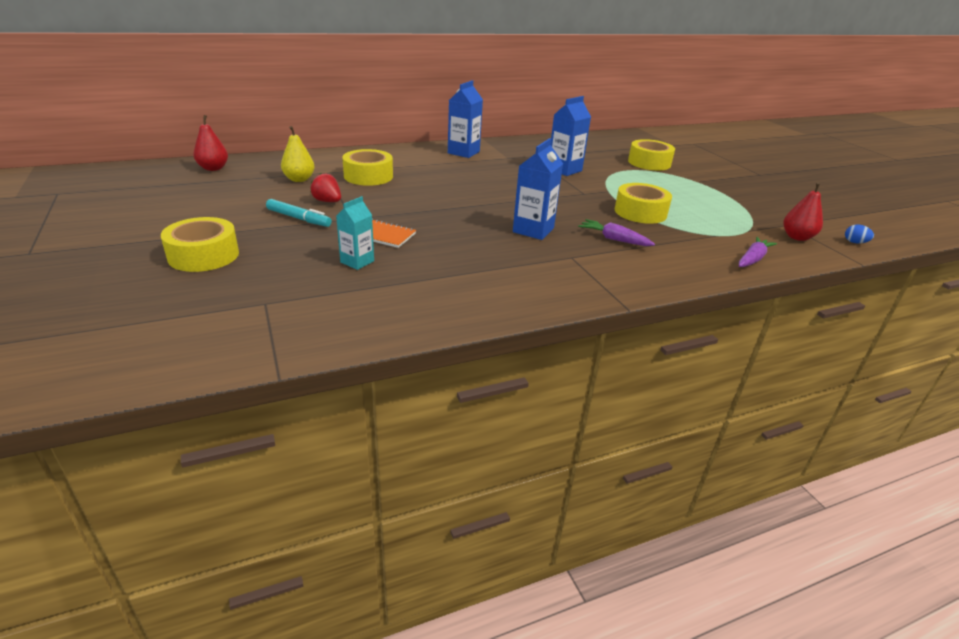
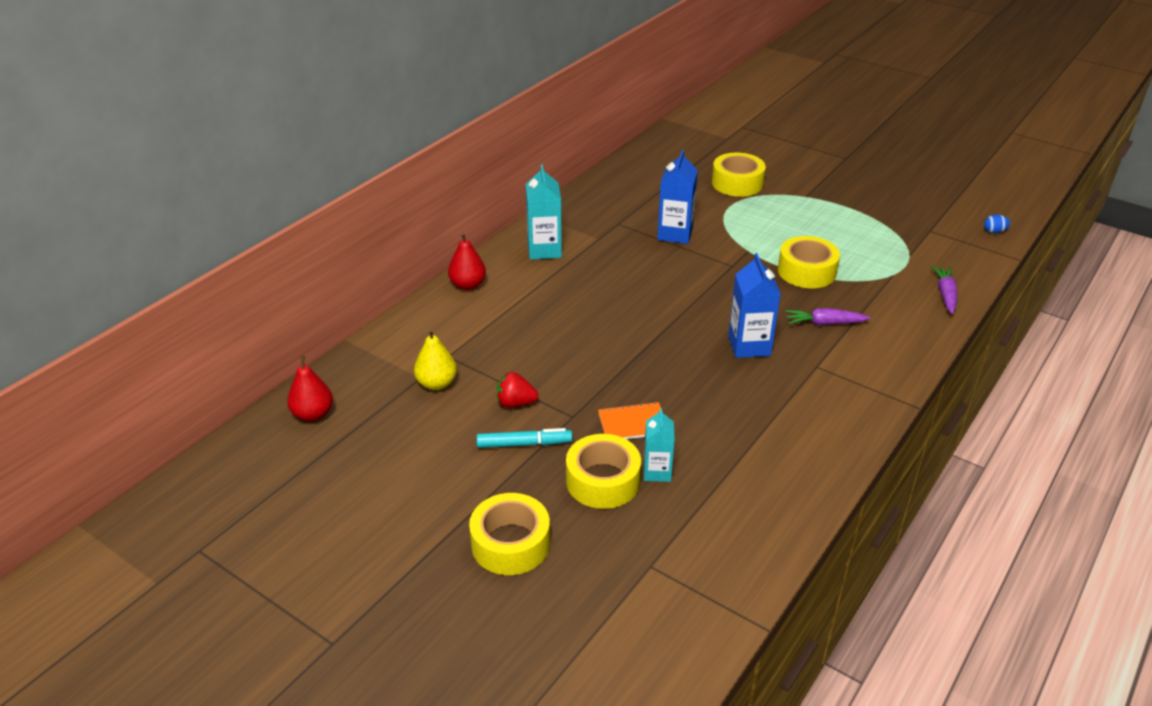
camera: 30 degrees left, 5 degrees up
(368, 176) = (501, 341): yellow tape -> yellow tape (603, 481)
(463, 152) = (544, 250): blue carton -> turquoise carton
(797, 237) = (951, 246): red pear -> red pear (468, 285)

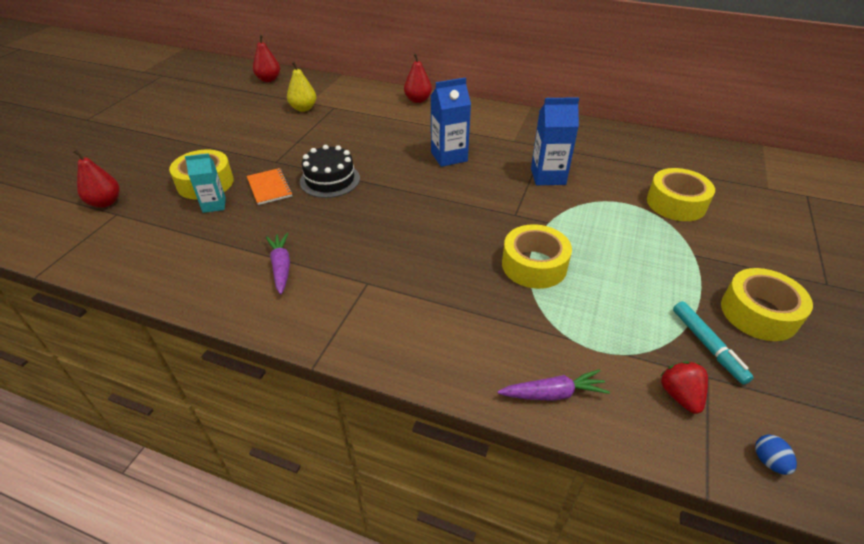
camera: 75 degrees right, 5 degrees up
(510, 543) = (149, 157): yellow tape -> yellow tape (758, 313)
(515, 403) = (287, 138): red strawberry -> red strawberry (680, 395)
(524, 444) = (244, 147): turquoise marker -> turquoise marker (707, 345)
(544, 250) = (480, 120): turquoise carton -> none
(619, 580) = (105, 202): none -> red pear
(632, 374) = (330, 180): none -> black cake
(749, 346) = (387, 236): blue carton -> blue carton (449, 157)
(824, 323) = (442, 284): purple carrot -> purple carrot (281, 267)

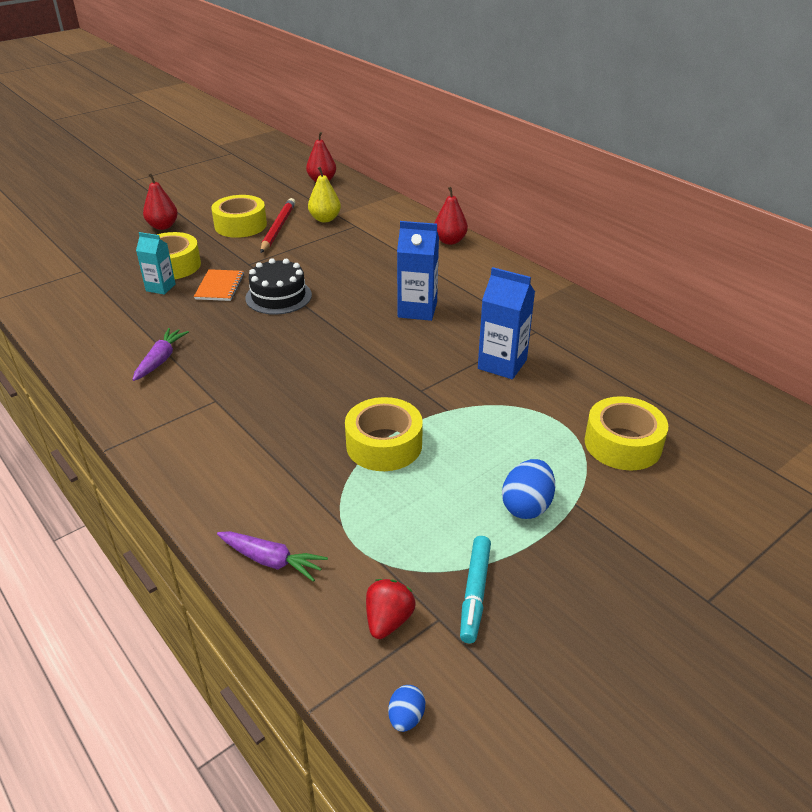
camera: 30 degrees right, 5 degrees down
(105, 202) = (83, 258): red pear -> red pear (163, 226)
(271, 126) = (278, 228): none -> red pencil
(670, 269) = (527, 506): none -> blue egg
(758, 313) = (576, 590): yellow tape -> yellow tape (240, 225)

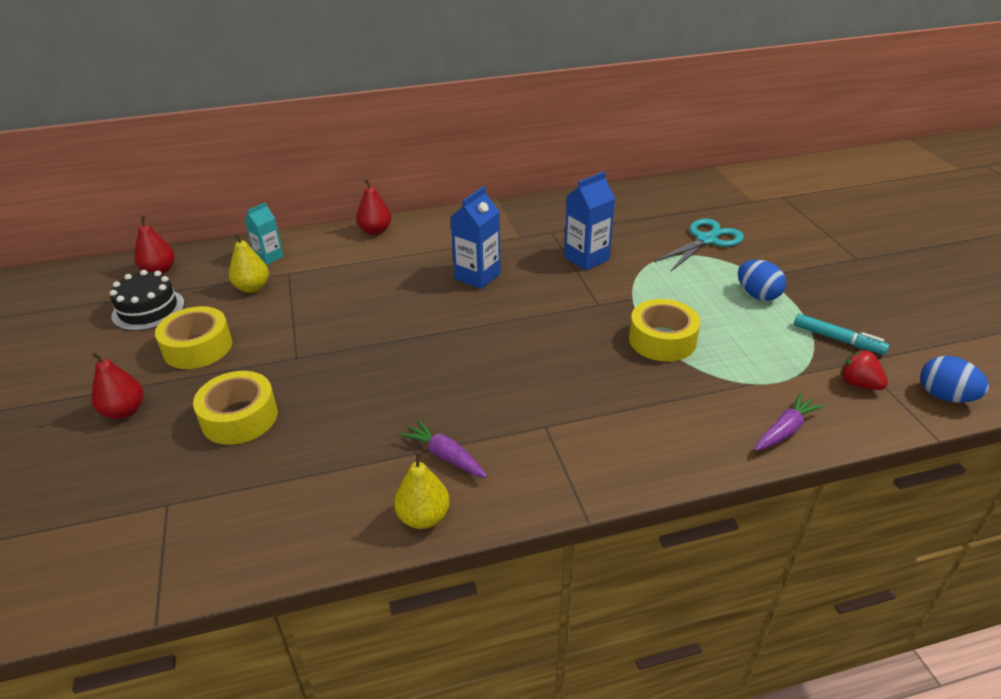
camera: 65 degrees left, 0 degrees up
(92, 368) = (423, 517): none -> yellow pear
(160, 287) = (284, 435): turquoise carton -> turquoise carton (269, 257)
(219, 286) = (326, 387): orange notebook -> none
(278, 228) = (236, 322): red pencil -> none
(278, 296) = (384, 350): black cake -> black cake (148, 309)
(406, 717) = (945, 396): blue egg -> blue egg, size x1.79
(622, 444) = (706, 240): yellow tape -> turquoise scissors

